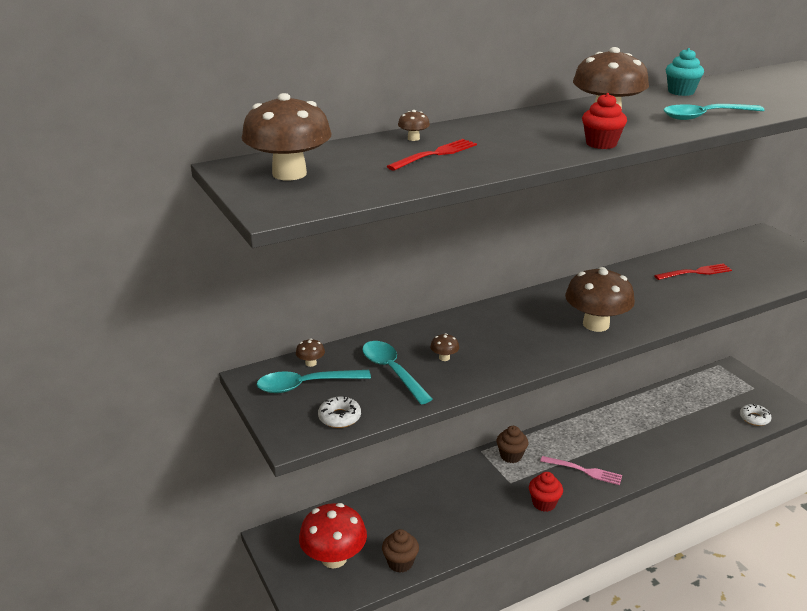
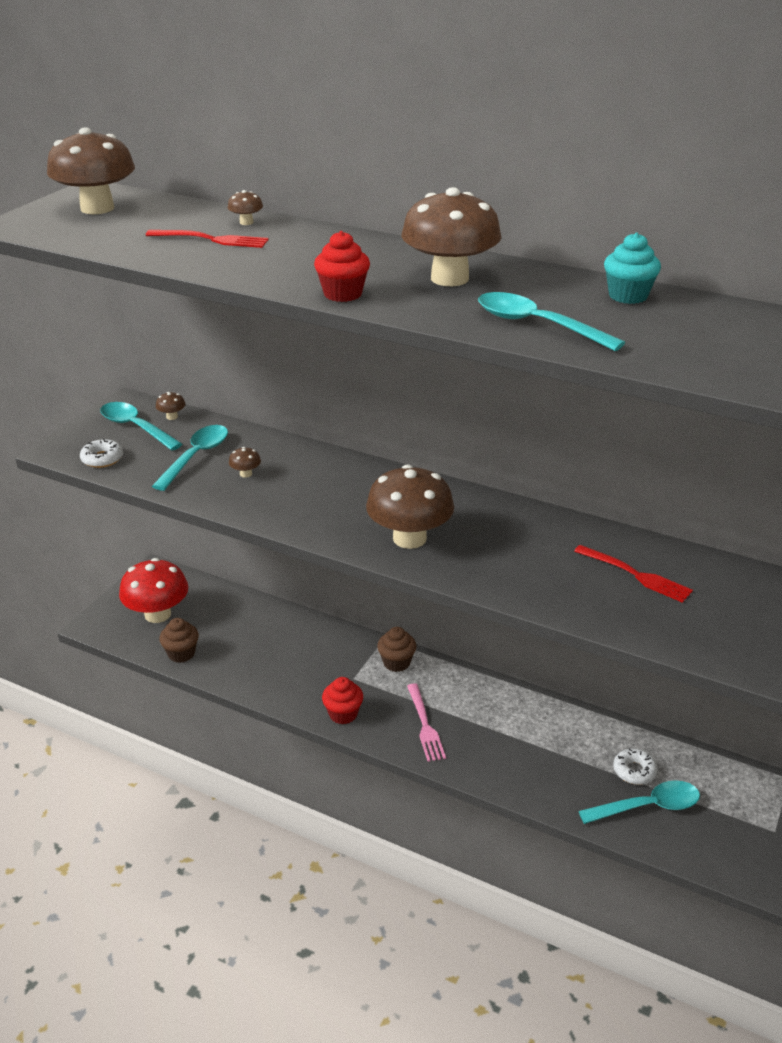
camera: 55 degrees right, 5 degrees up
(712, 419) = (647, 806): none -> turquoise spoon
(754, 418) = (697, 849): white donut -> white donut (634, 771)

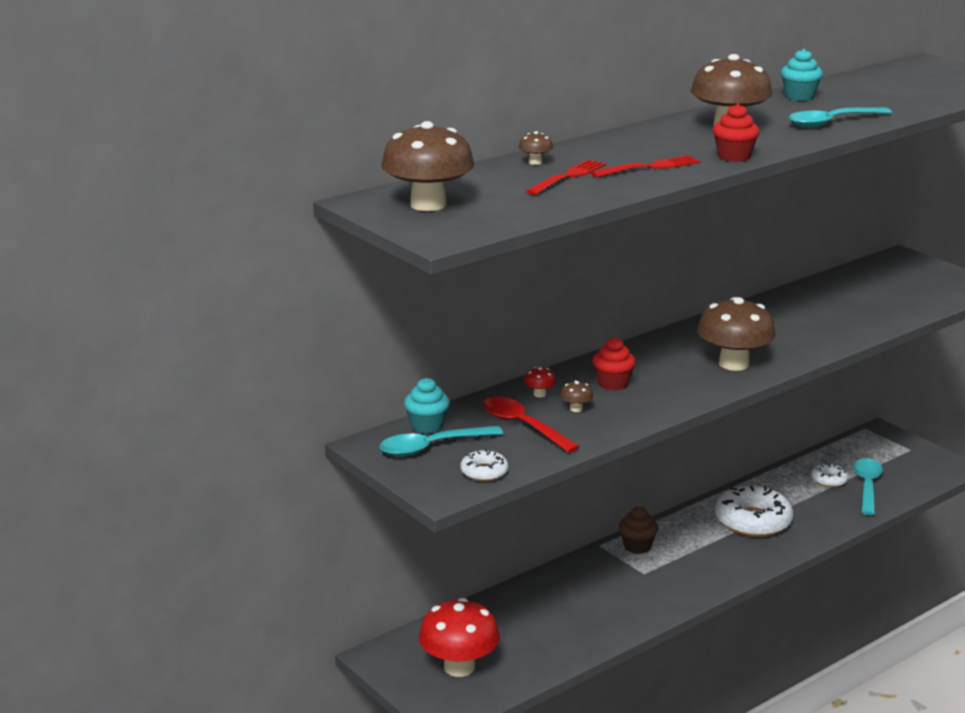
camera: 65 degrees left, 10 degrees down
(172, 417) = (427, 426): brown mushroom -> turquoise cupcake
(181, 653) = (539, 663): brown cupcake -> none
(196, 457) = (522, 426): turquoise spoon -> red spoon
(264, 451) = (539, 394): none -> red mushroom
(343, 714) = (689, 589): red cupcake -> red cupcake (613, 384)
(425, 725) = (727, 553): pink fork -> none
(500, 729) = (753, 521): none -> white donut
(635, 575) = (832, 303): red fork -> red fork (649, 167)

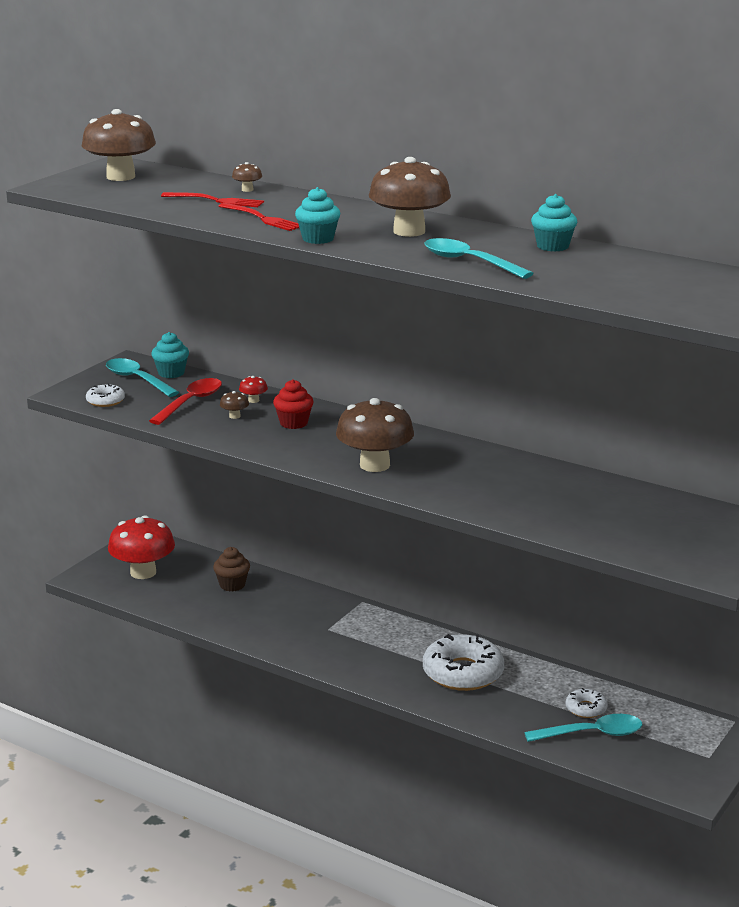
camera: 70 degrees right, 0 degrees up
(637, 546) = (371, 619): brown cupcake -> brown cupcake (232, 585)
(734, 156) = (318, 239): red cupcake -> turquoise cupcake

